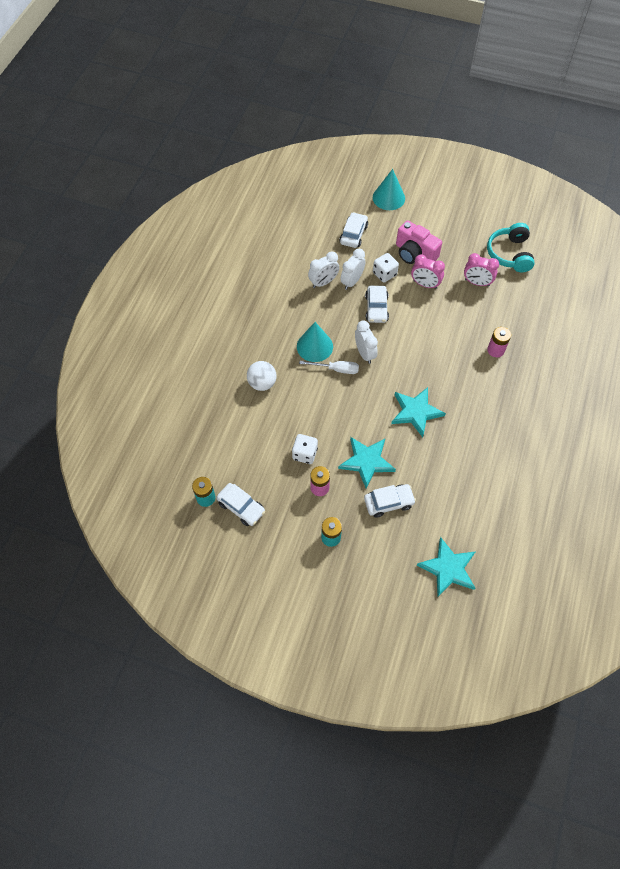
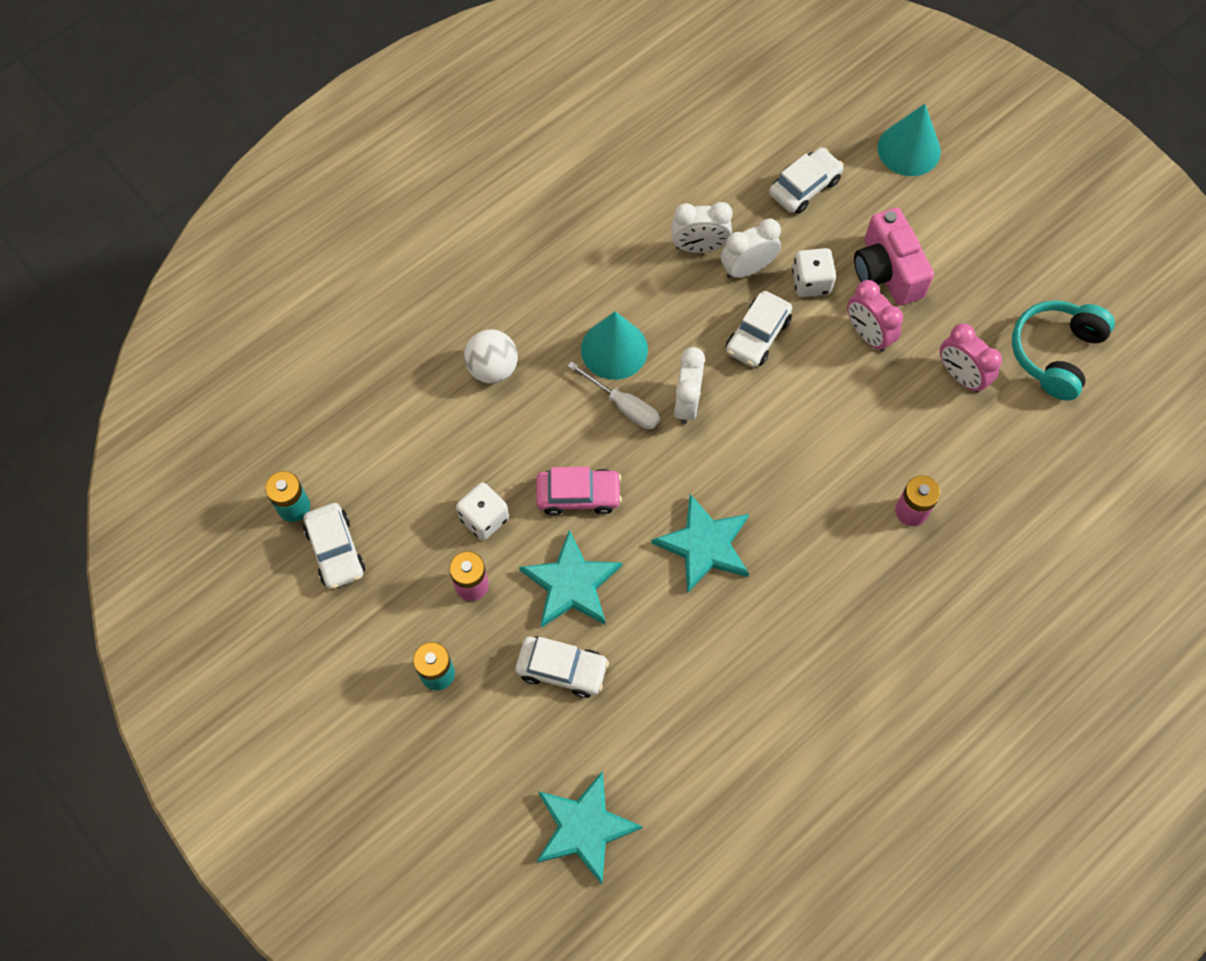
camera: 30 degrees right, 5 degrees up
(342, 420) = (578, 495): none -> pink car

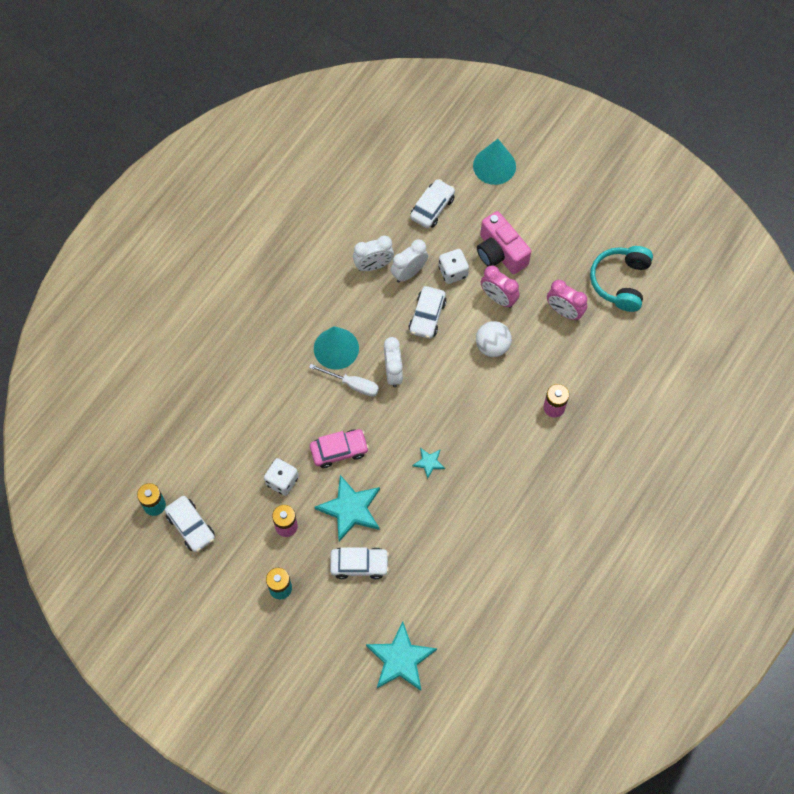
camera: 15 degrees left, 0 degrees up
(492, 368) = (259, 381): white ball -> white ball (492, 346)
(704, 545) = (429, 462): turquoise star -> turquoise star, size x0.49

